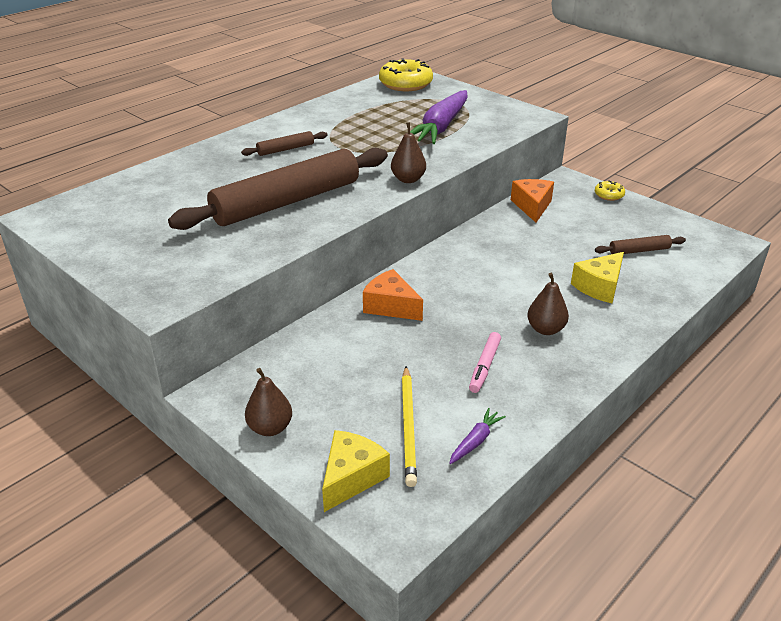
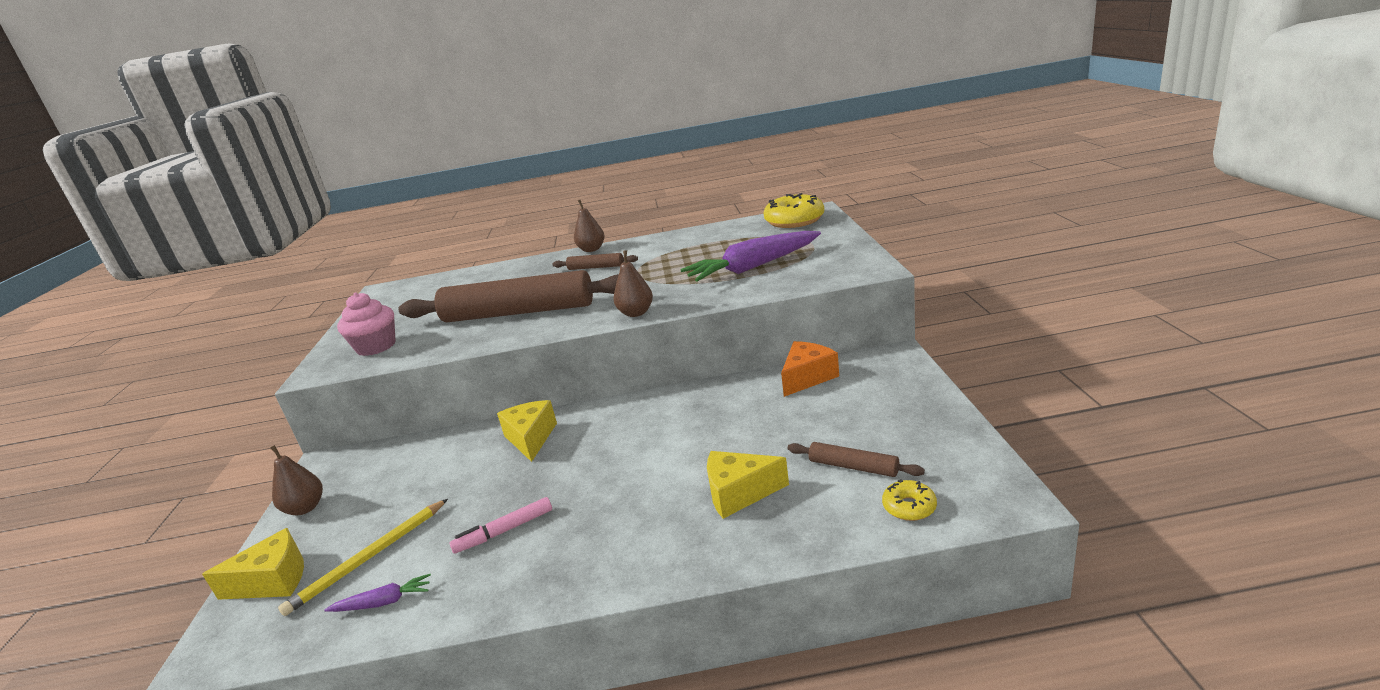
camera: 45 degrees right, 10 degrees down
(182, 266) = (376, 347): none -> pink cupcake
(391, 306) = (531, 438): orange cheese -> yellow cheese
(545, 329) = (612, 518): brown pear -> brown pear (592, 249)
(609, 195) = (919, 387): yellow donut -> yellow donut (909, 507)

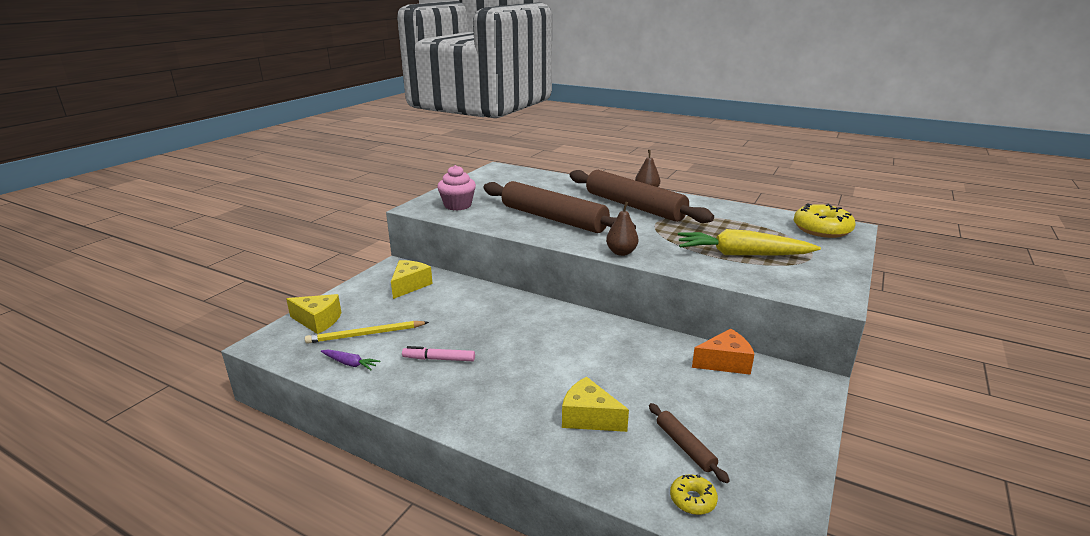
camera: 30 degrees right, 0 degrees up
(305, 508) = (364, 288): brown pear -> none
(531, 438) = (506, 309): yellow cheese -> yellow cheese (409, 285)
(596, 267) = (634, 206): brown rolling pin -> brown rolling pin, size x2.39
(753, 267) = (742, 254): purple carrot -> yellow carrot

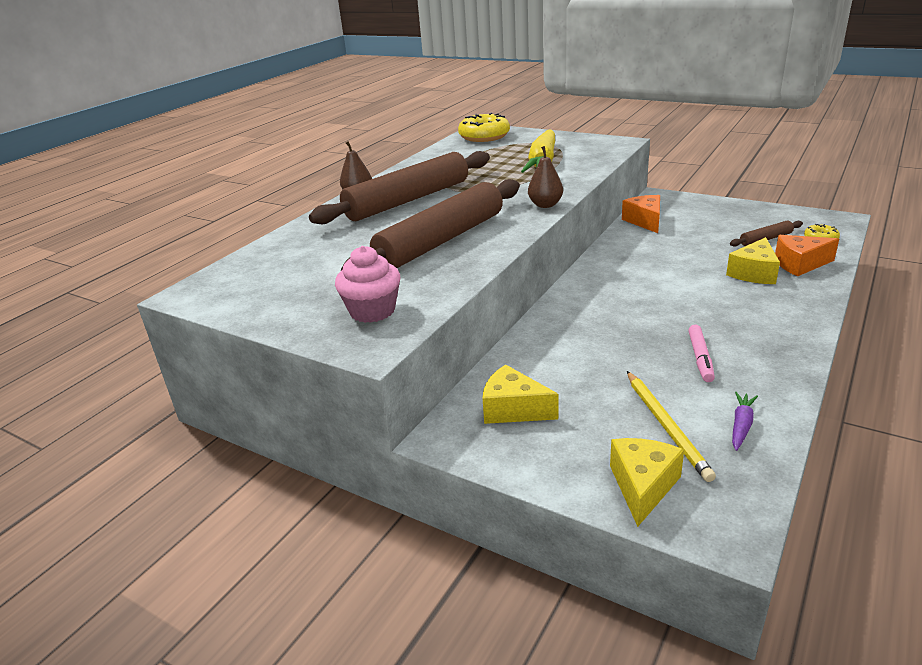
camera: 85 degrees left, 5 degrees up
(611, 458) = (799, 264): none -> orange cheese

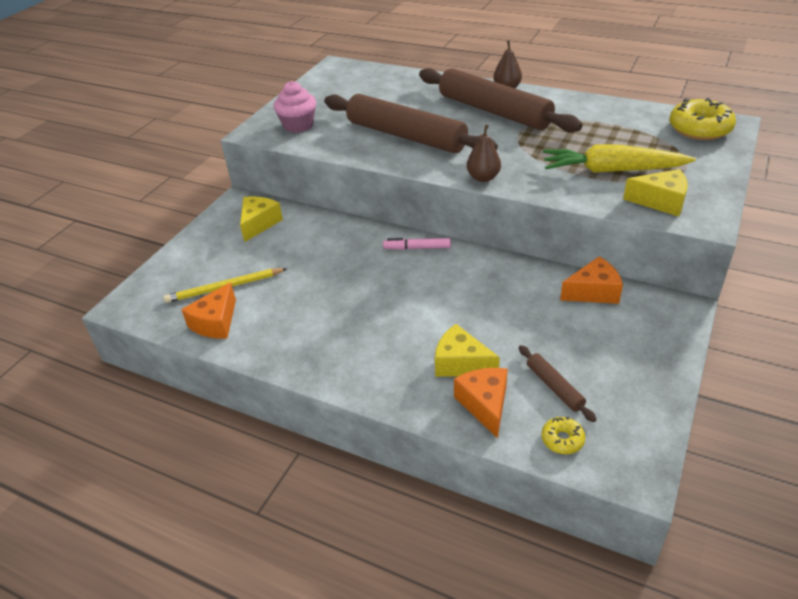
camera: 85 degrees right, 10 degrees up
(642, 486) = (172, 275): yellow cheese -> yellow cheese (660, 201)
(700, 358) = (304, 310): pink marker -> pink marker (417, 248)
(741, 425) = (215, 322): purple carrot -> orange cheese

